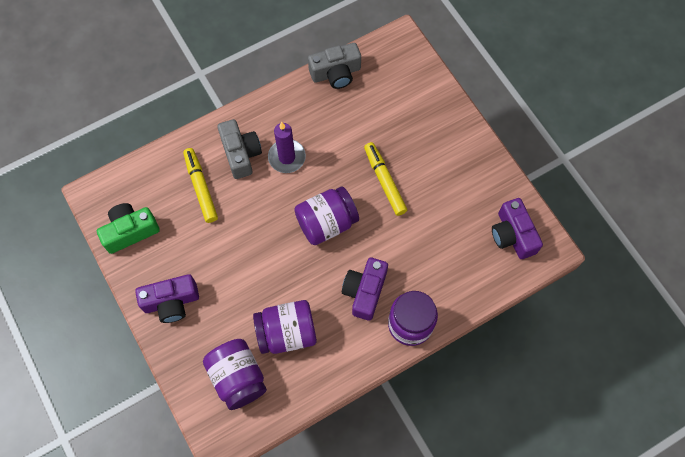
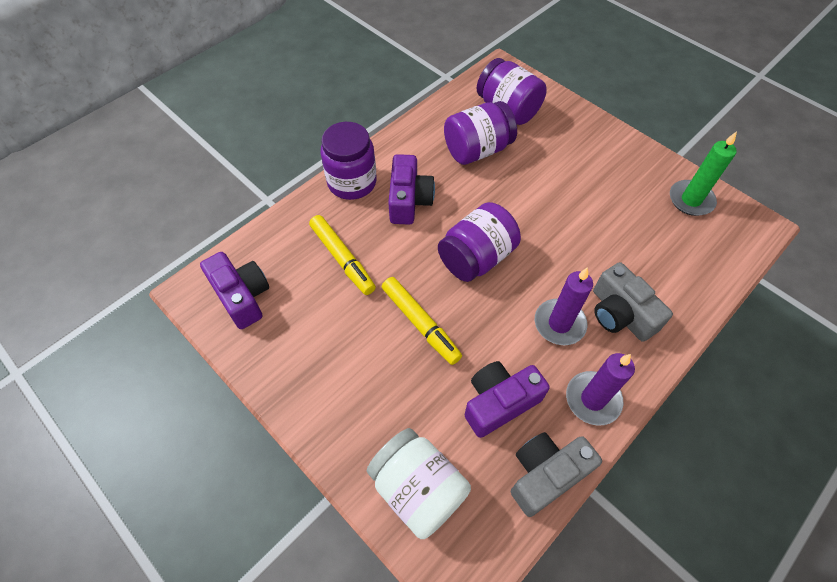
camera: 165 degrees right, 10 degrees down
(130, 231) = (691, 200): green camera -> green candle
(171, 302) = (604, 150): purple camera -> purple camera (499, 402)
(201, 187) = (644, 261): yellow marker -> yellow marker (342, 258)
(288, 105) = (593, 399): none -> purple candle
(412, 84) = (418, 488): none -> white jar

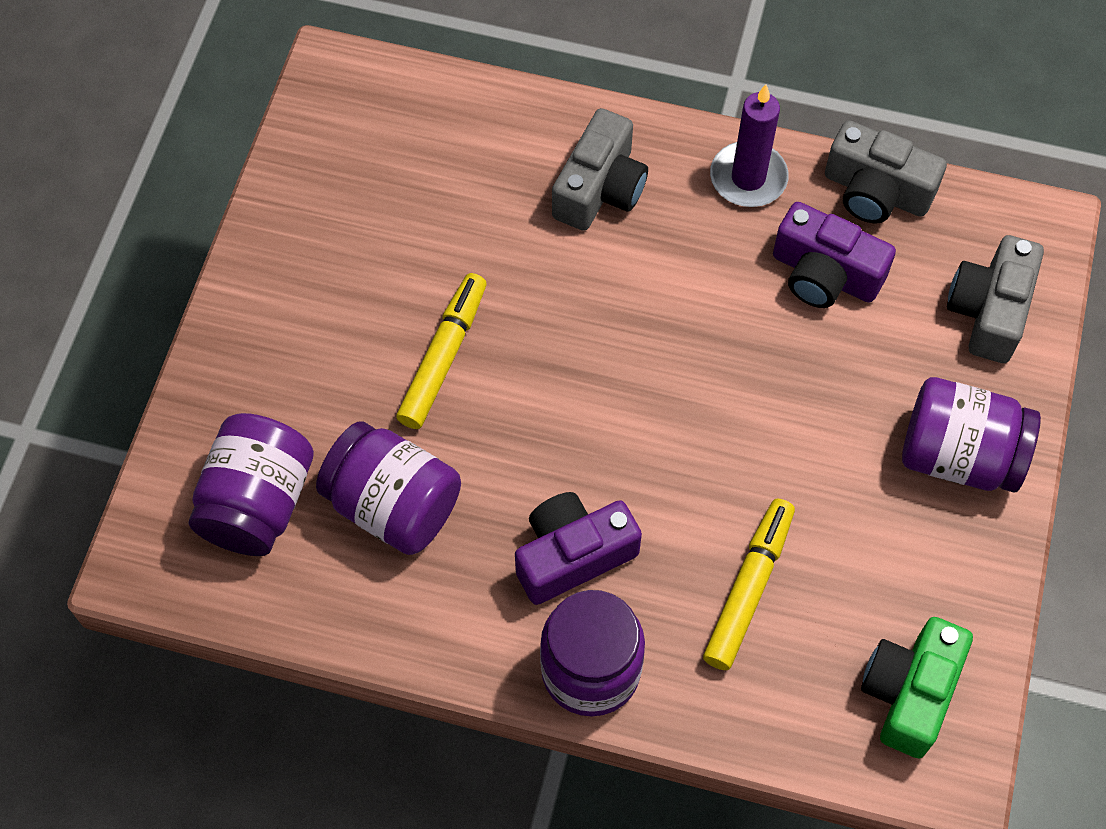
camera: 120 degrees left, 5 degrees up
(242, 296) = (909, 692): purple camera -> green camera
(418, 488) = (989, 311): white jar -> grey camera
(420, 323) = (781, 419): yellow marker -> yellow marker (443, 357)
(476, 258) = (622, 401): purple jar -> purple jar (959, 455)
(559, 323) = (664, 252): purple candle -> none
(691, 200) = (329, 163): green candle -> none

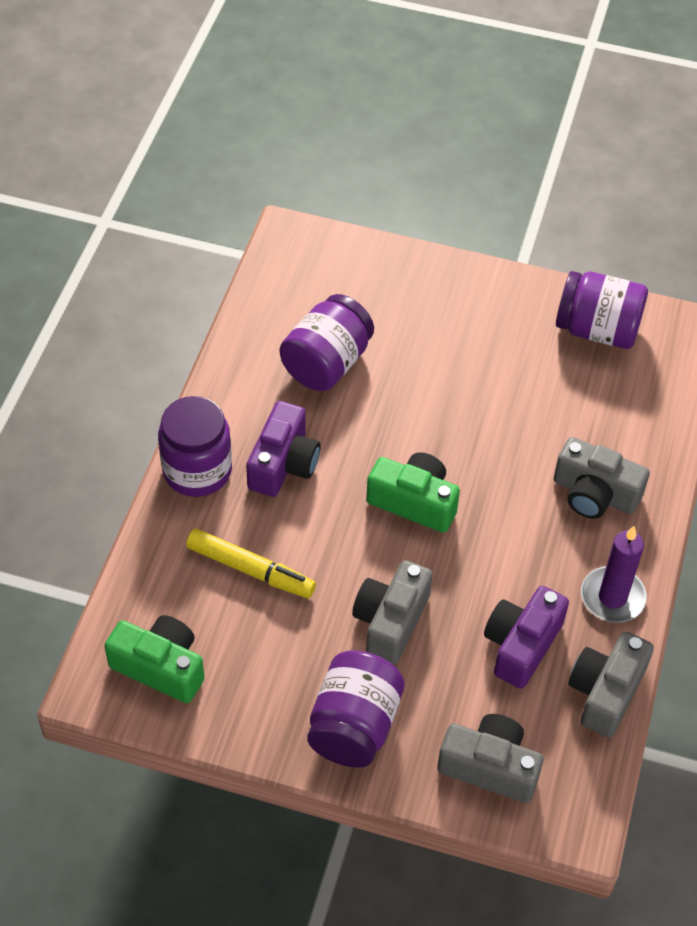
camera: 90 degrees right, 10 degrees down
(258, 503) = (332, 292): purple jar -> purple jar (597, 330)
(443, 357) = (443, 392): yellow marker -> none
(572, 555) = (283, 464): purple camera -> purple camera turned 45 degrees clockwise
(625, 391) = (414, 502): none -> green camera
(808, 417) = (391, 621): none -> grey camera

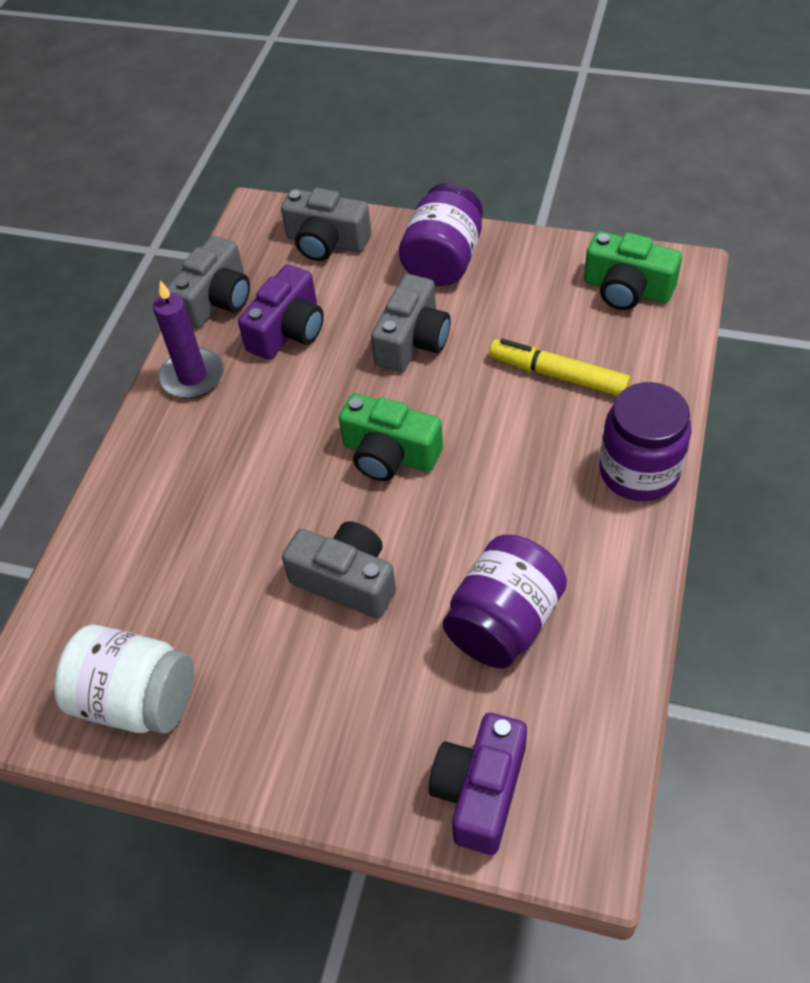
camera: 175 degrees left, 0 degrees up
(283, 464) = (540, 486): purple camera -> purple camera (480, 791)
(594, 494) = (188, 477): grey camera -> grey camera (346, 580)
(597, 330) = (137, 699): purple jar -> white jar

